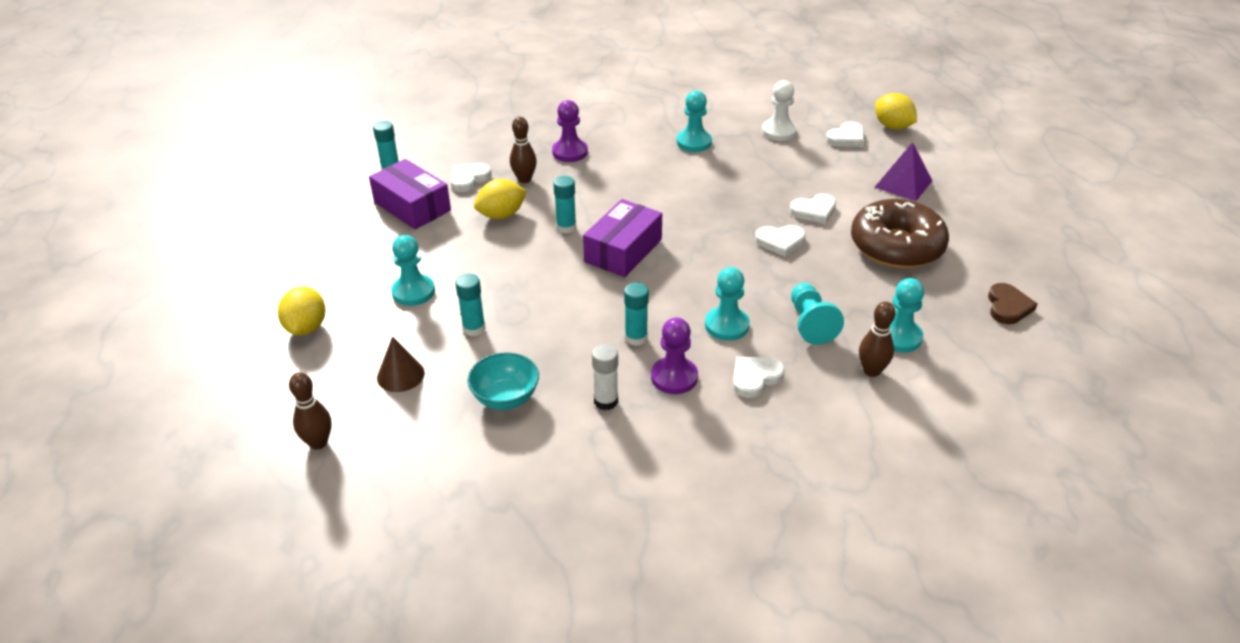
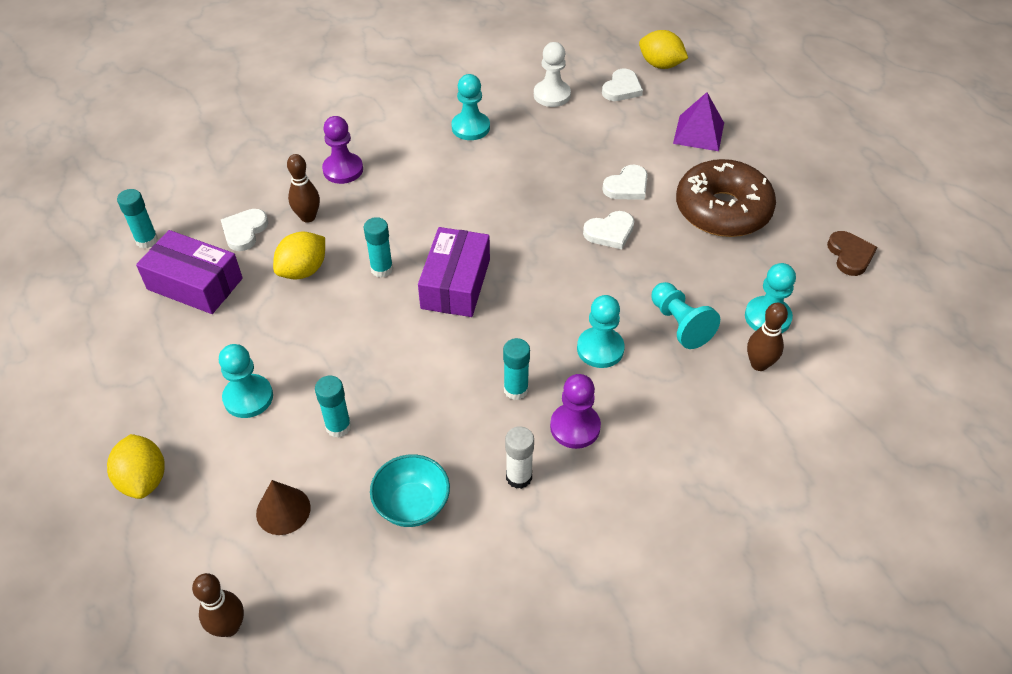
camera: 20 degrees left, 10 degrees up
(755, 378) = (654, 404): white heart -> none

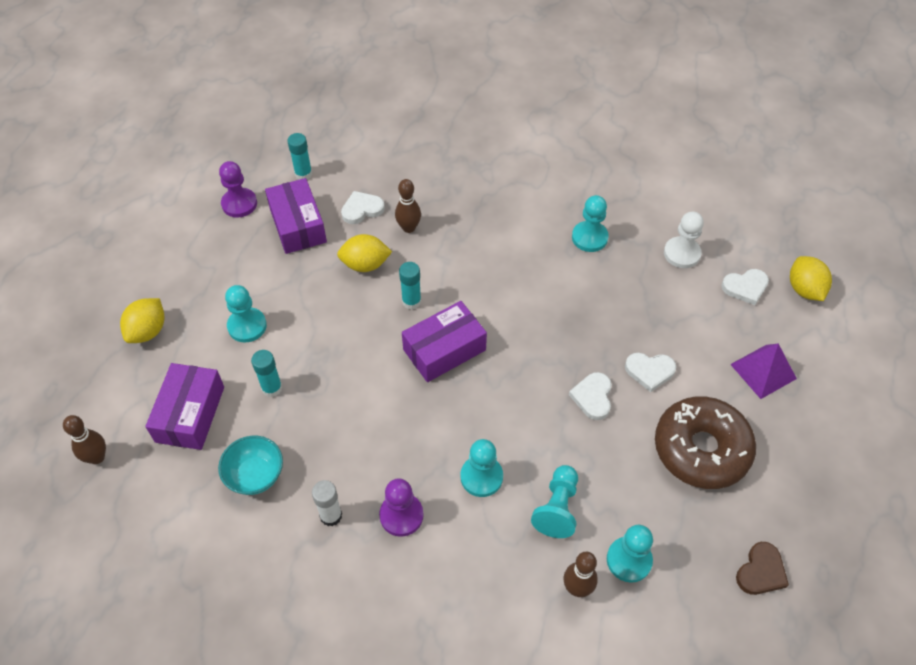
camera: 45 degrees right, 5 degrees up
(283, 510) = (190, 414): brown cone -> purple box
(343, 170) = (467, 208): purple pawn -> purple pawn (239, 204)
(516, 390) = (396, 457): turquoise glue stick -> none
(610, 232) = (592, 397): white heart -> white heart turned 75 degrees clockwise

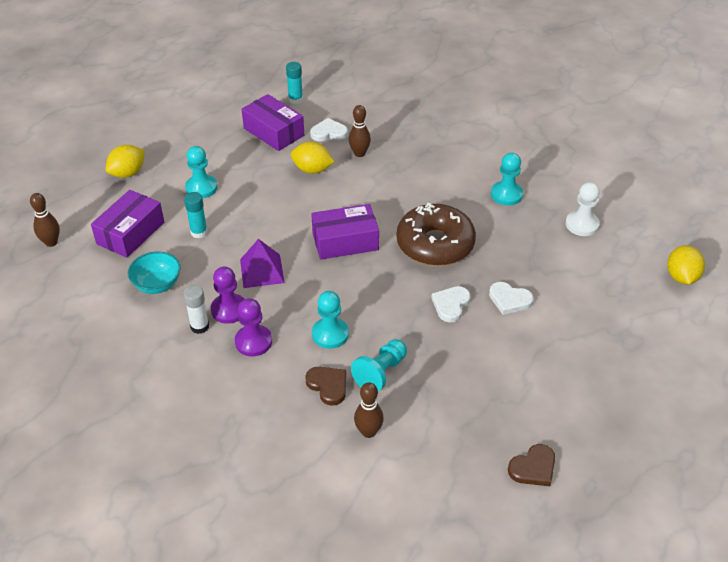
camera: 20 degrees right, 10 degrees down
(239, 204) = (237, 108): purple pawn -> purple pawn (229, 310)
(298, 225) = (274, 132): purple box -> purple box turned 45 degrees counterclockwise
(411, 301) = (336, 203): turquoise glue stick -> none
(509, 545) = (328, 386): none -> brown heart
(629, 560) = (422, 426): turquoise pawn -> none
(701, 449) = (526, 366): brown donut -> brown donut (435, 244)
(745, 287) = (627, 262): white heart -> none
(763, 371) = (611, 326): purple pyramid -> purple pyramid (262, 271)

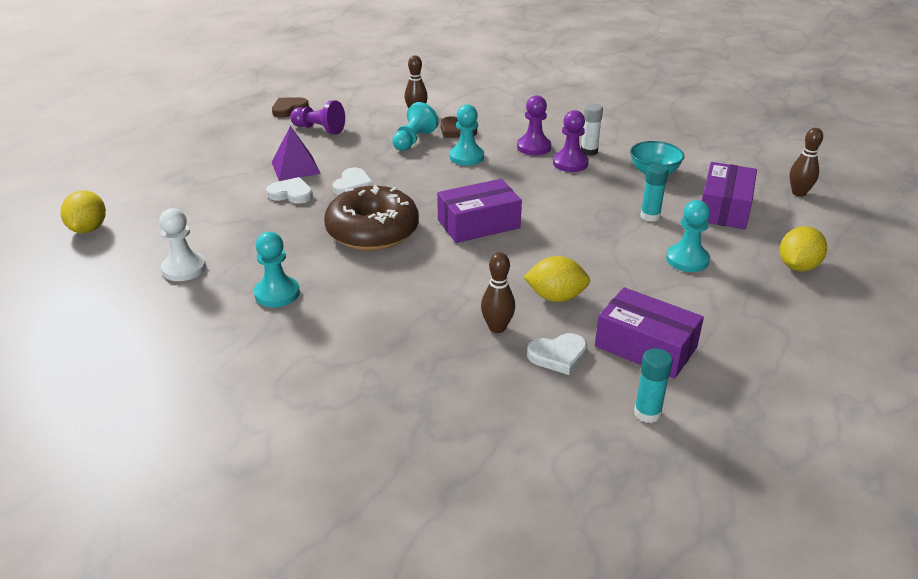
camera: 170 degrees right, 10 degrees down
(262, 271) = (557, 192): purple pyramid -> purple pyramid (295, 167)
(490, 412) = (319, 129): none -> purple pawn

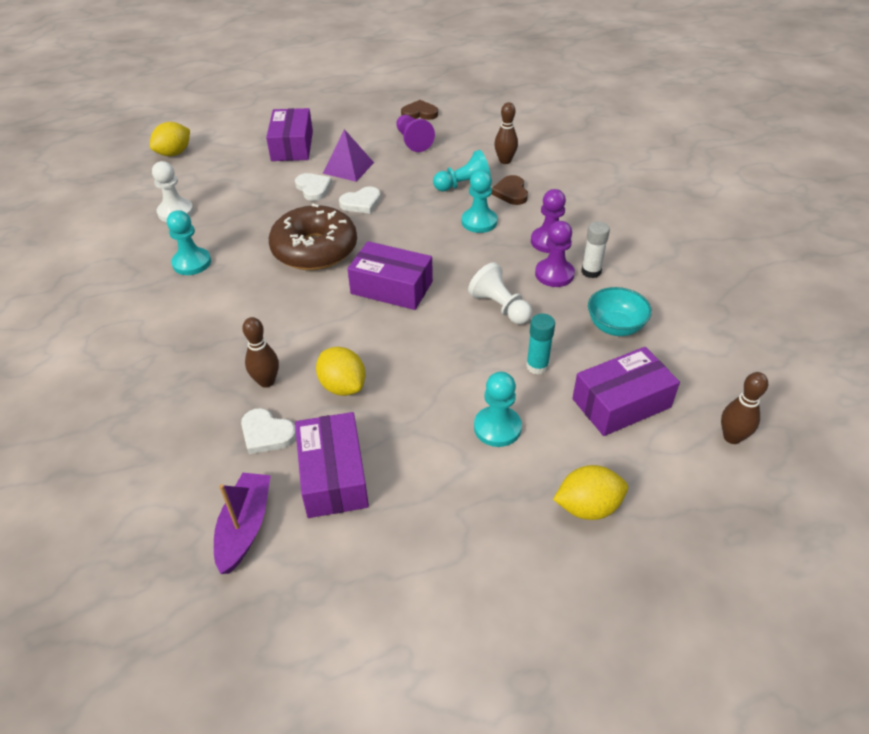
camera: 45 degrees right, 10 degrees up
(211, 174) = (292, 146): none -> purple box
(571, 197) = (500, 307): none -> white pawn
(647, 413) = (245, 527): turquoise glue stick -> purple boat

